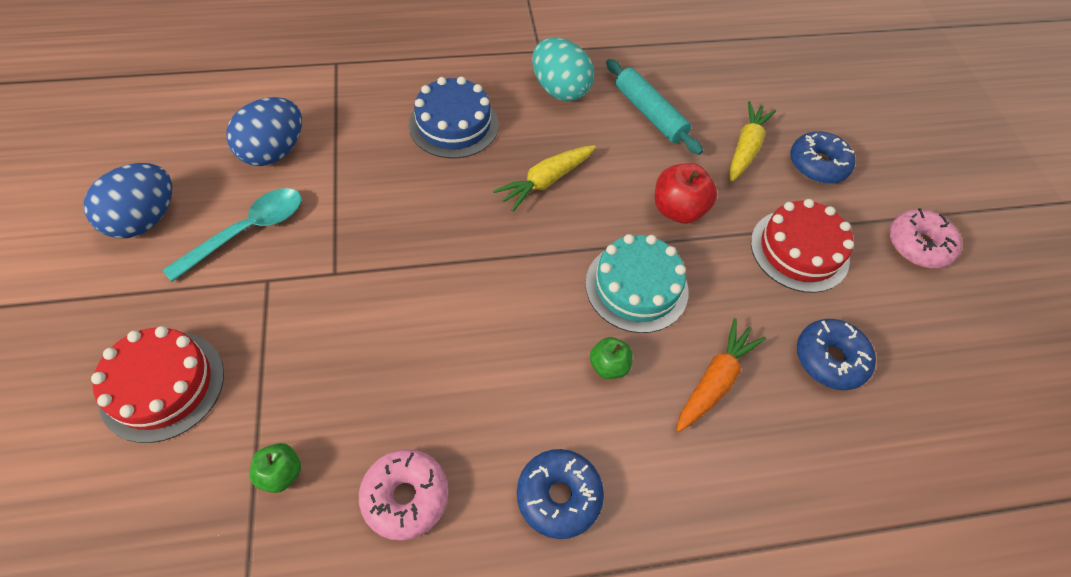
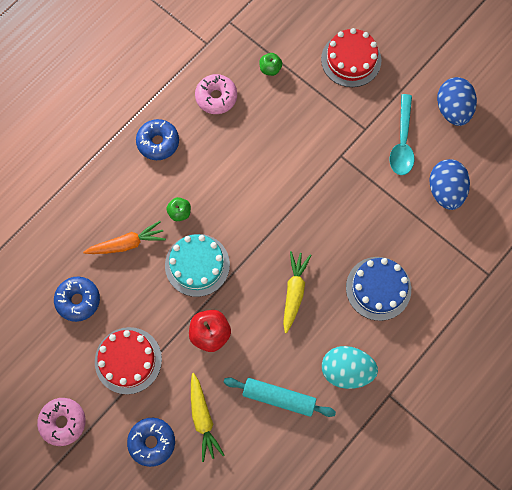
camera: 145 degrees right, 15 degrees up
(714, 381) = (127, 244): orange carrot -> orange carrot turned 105 degrees counterclockwise

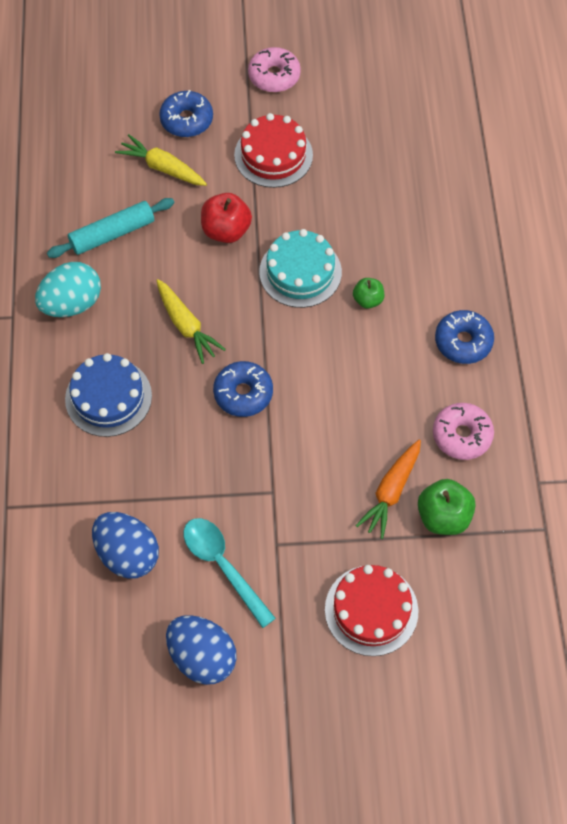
camera: 135 degrees right, 10 degrees down
(78, 300) = (368, 160): blue donut -> blue donut (243, 393)
(127, 244) = (382, 235): orange carrot -> orange carrot (391, 492)
(270, 69) = (443, 516): green apple -> green apple, size x1.65

